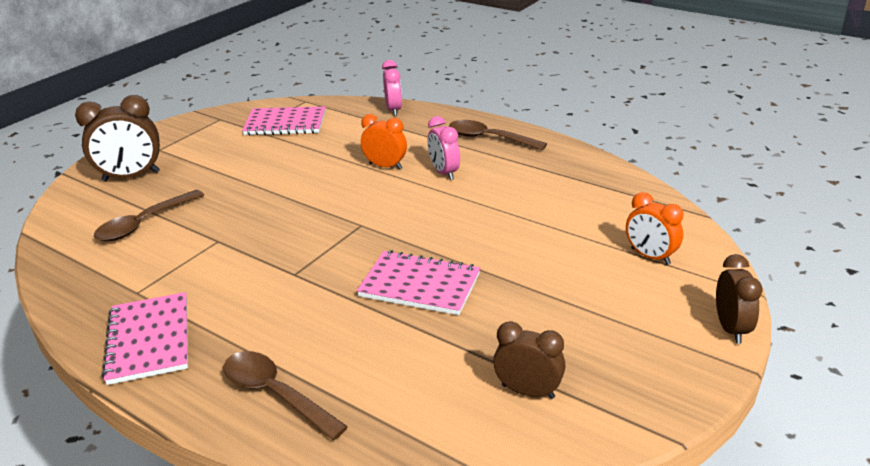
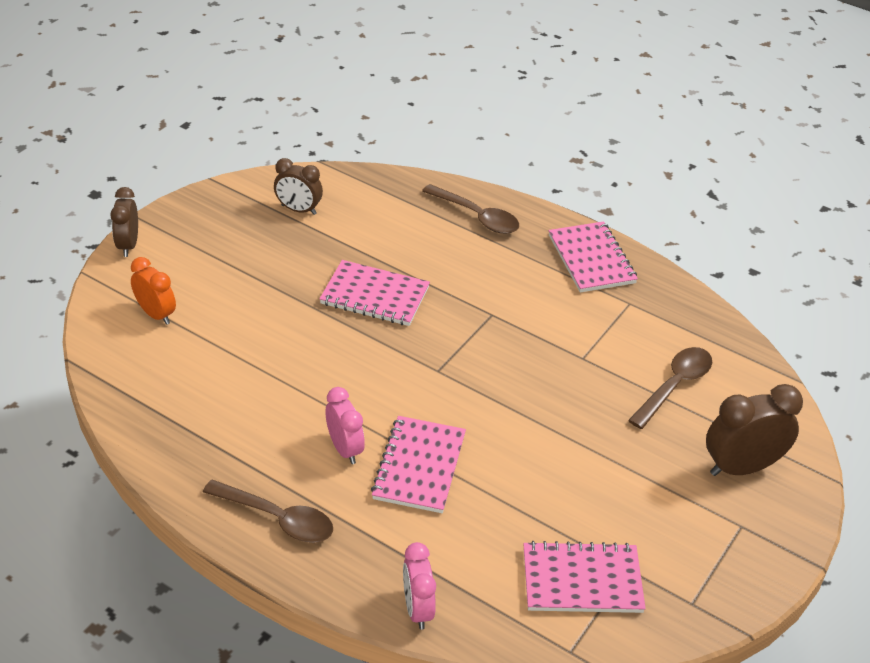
camera: 175 degrees right, 10 degrees up
(385, 166) = (419, 466): orange clock -> pink notebook

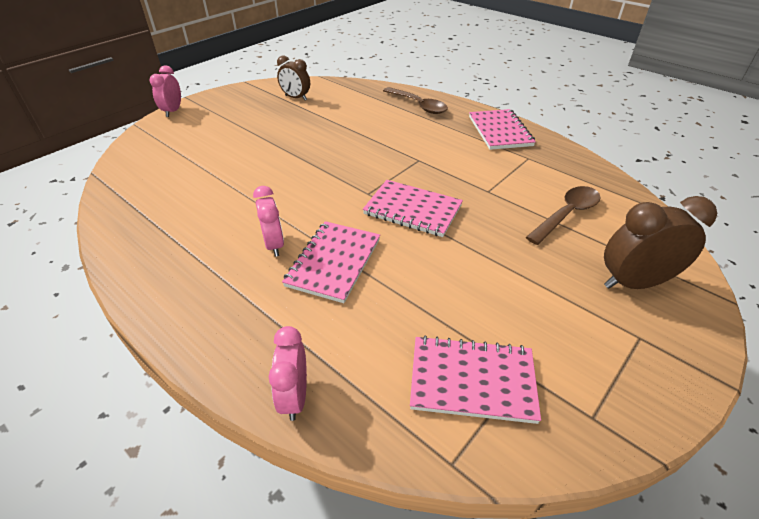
camera: 10 degrees right, 0 degrees up
(128, 245) = (173, 111): brown clock -> pink clock
(156, 314) = (170, 149): orange clock -> none
(278, 518) = (193, 297): brown spoon -> none
(375, 296) = (333, 145): pink notebook -> pink notebook (412, 210)

